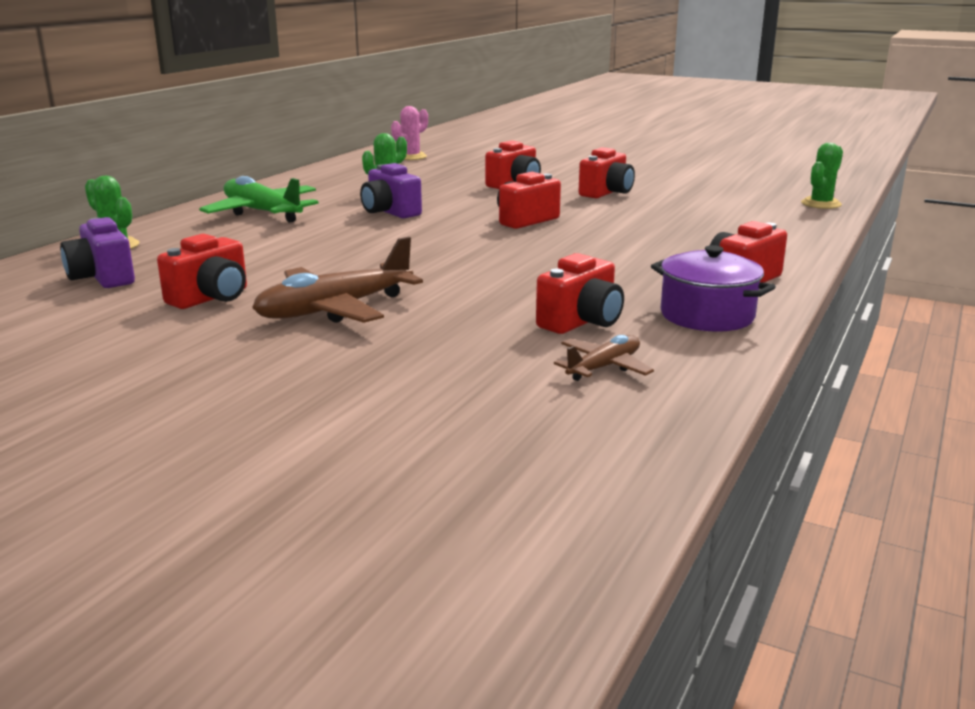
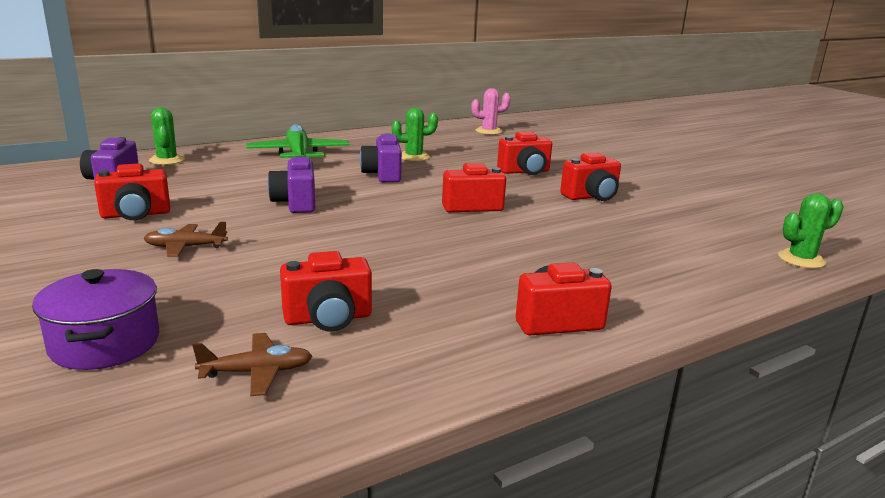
camera: 30 degrees right, 0 degrees up
(335, 309) = (185, 247): brown plane -> brown plane, size x0.54
(359, 252) = (295, 203): none -> purple camera
(707, 315) = (447, 350): purple pot -> purple pot (105, 343)

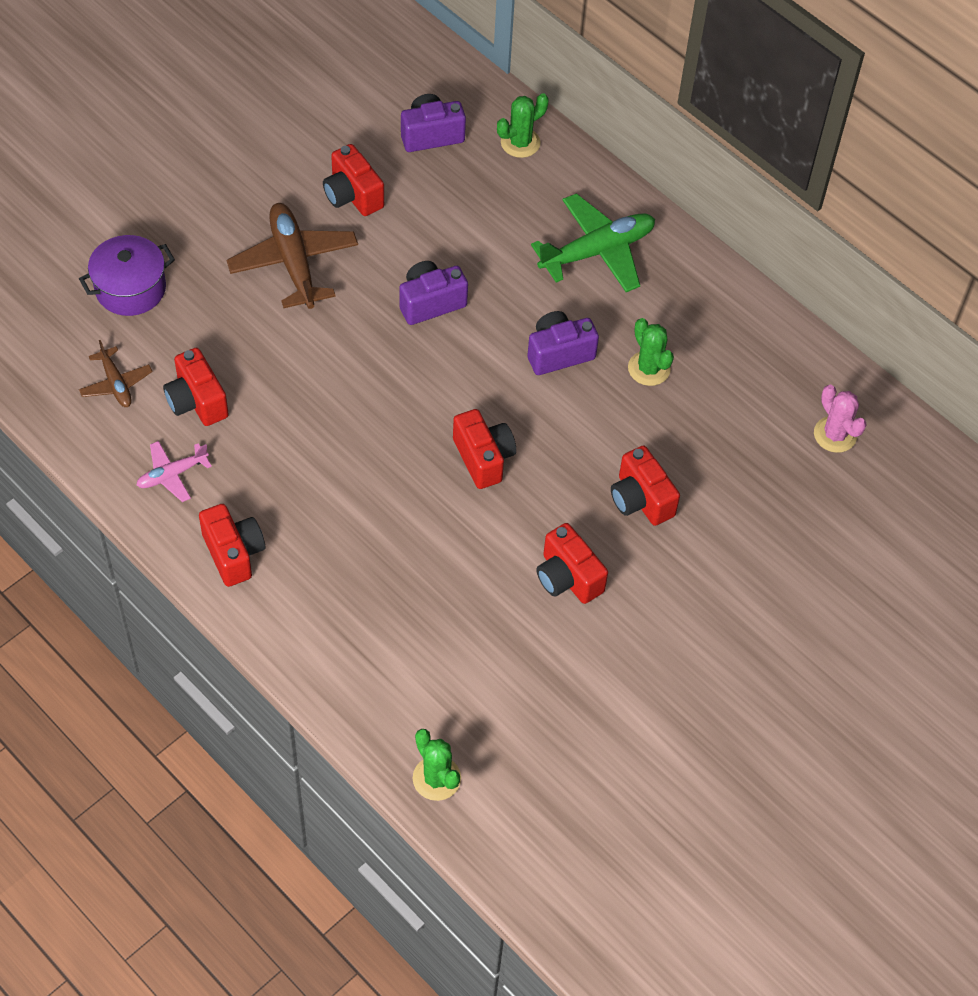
camera: 75 degrees right, 35 degrees up
(185, 247) = (294, 263): brown plane -> brown plane, size x1.84
(431, 347) = (172, 474): none -> pink plane

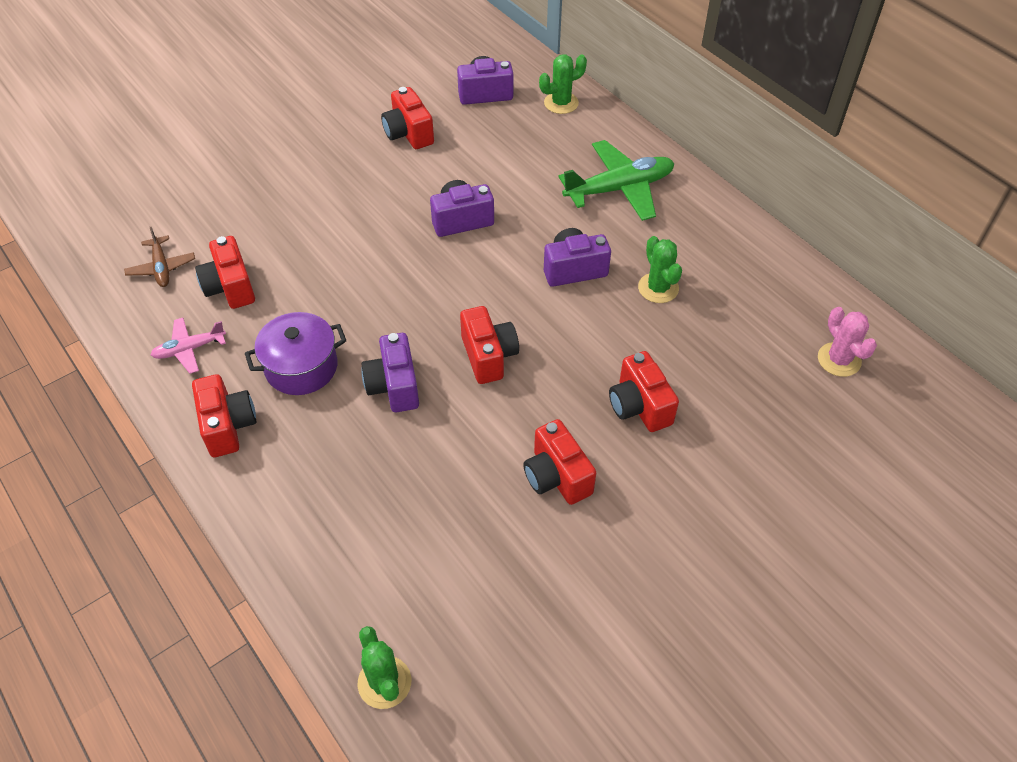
camera: 10 degrees right, 5 degrees down
(130, 288) = (198, 192): purple pot -> purple pot (301, 367)
(294, 263) = (346, 181): brown plane -> none
(393, 498) = (394, 386): none -> purple camera

